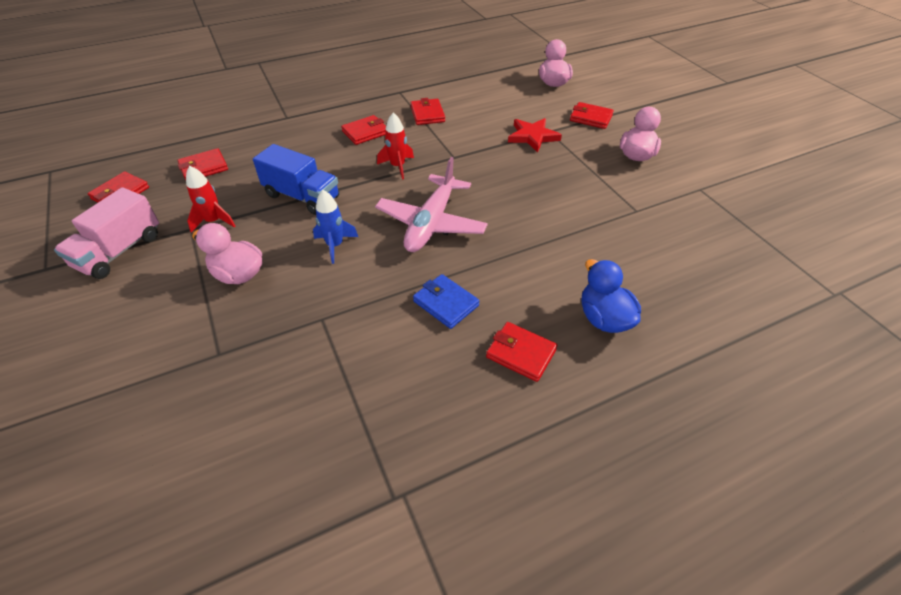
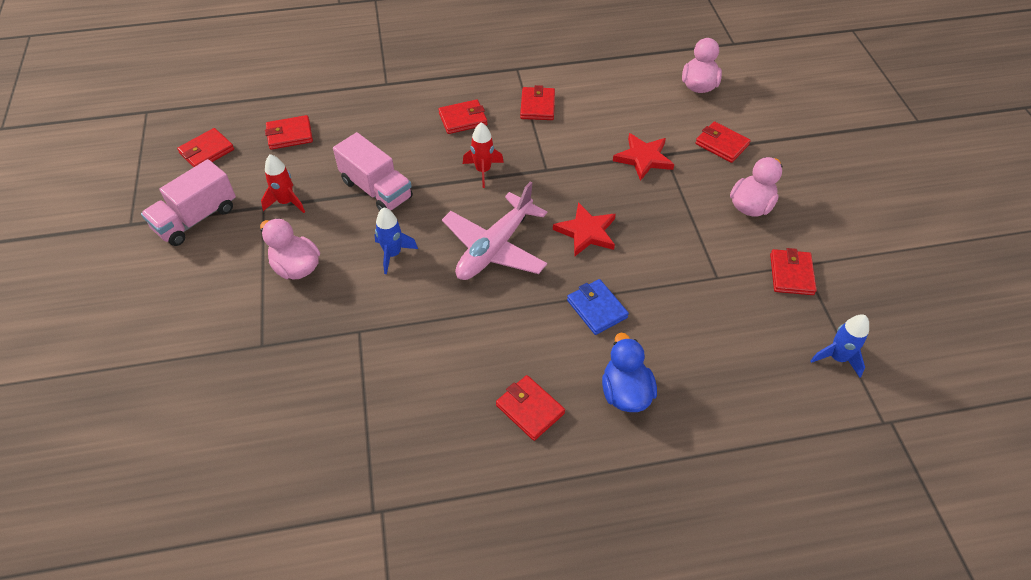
camera: 15 degrees right, 5 degrees up
(302, 196) = (376, 189): blue truck -> pink truck
(446, 303) = (478, 341): blue wallet -> blue wallet (597, 309)
(509, 197) = (586, 232): none -> red star
(695, 197) = (791, 274): none -> red wallet
(767, 252) = (837, 358): none -> blue rocket

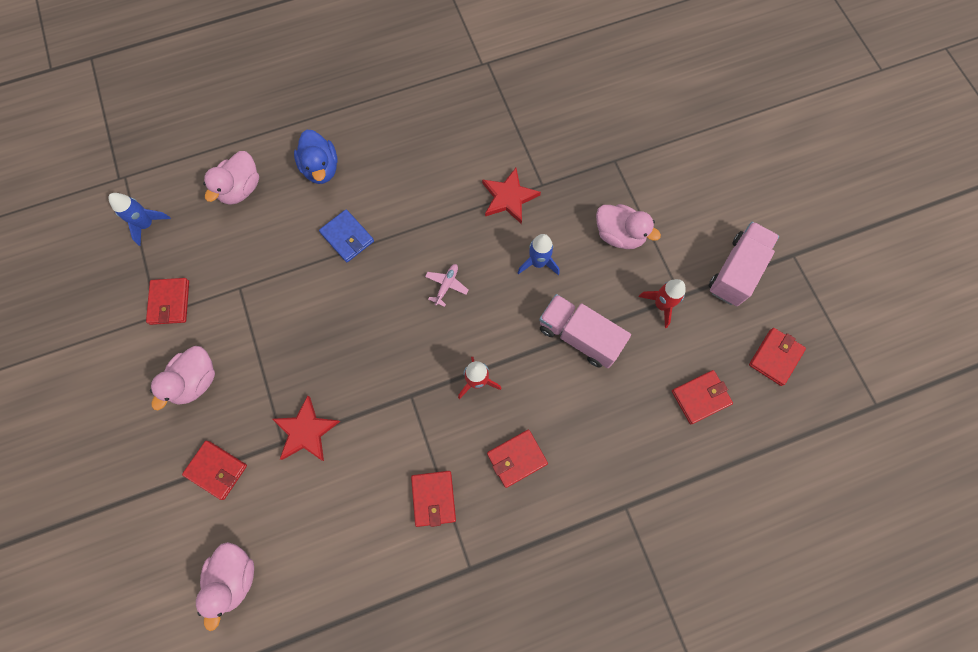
camera: 170 degrees right, 20 degrees up
(494, 248) = (446, 285): pink plane -> pink plane, size x0.41
(530, 409) = (393, 144): red wallet -> none
(586, 232) = (362, 319): red star -> red star (509, 198)
(727, 383) = (241, 189): none -> pink duck

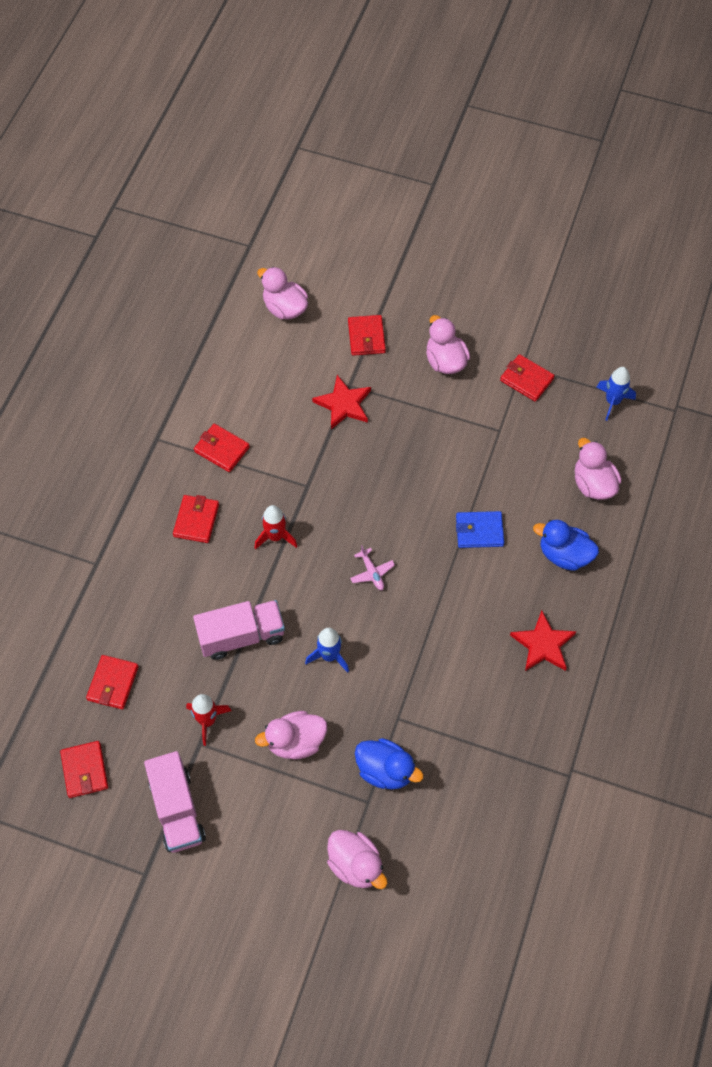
camera: 130 degrees right, 10 degrees down
(216, 470) = (366, 337): red wallet -> red wallet turned 75 degrees counterclockwise
(509, 198) = (409, 680): red star -> red star (543, 644)
(584, 165) = (385, 770): none -> blue duck
(659, 137) = (356, 865): none -> pink duck

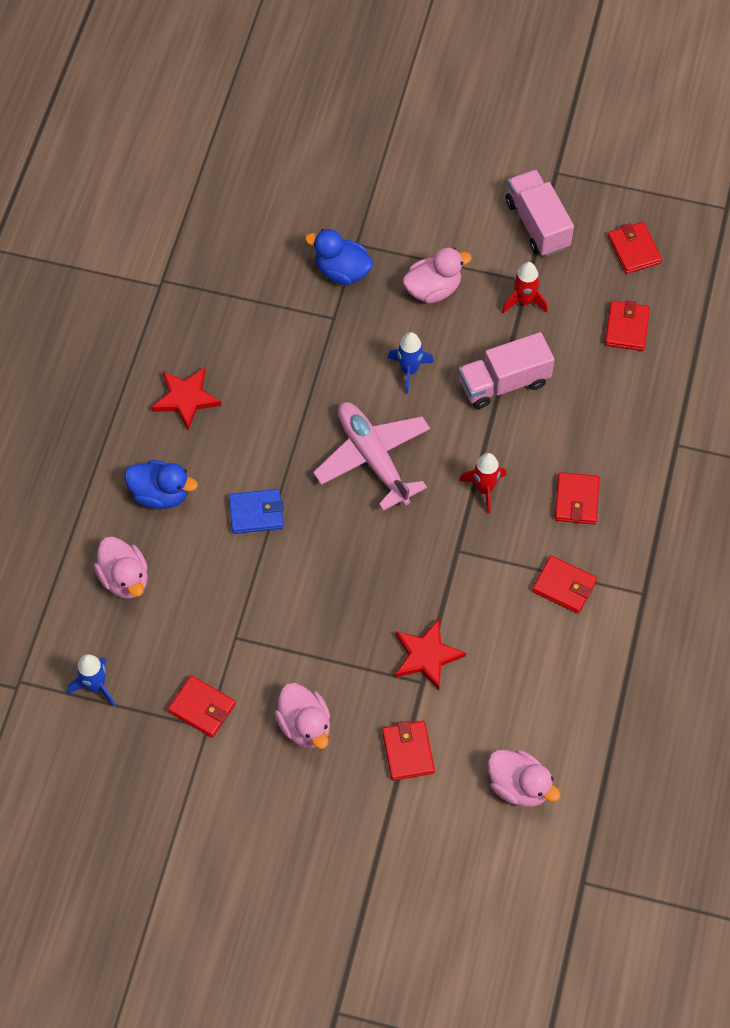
camera: 175 degrees right, 0 degrees up
(356, 865) = (363, 193): pink duck -> none
(372, 572) = (373, 458): pink plane -> pink plane, size x2.44

